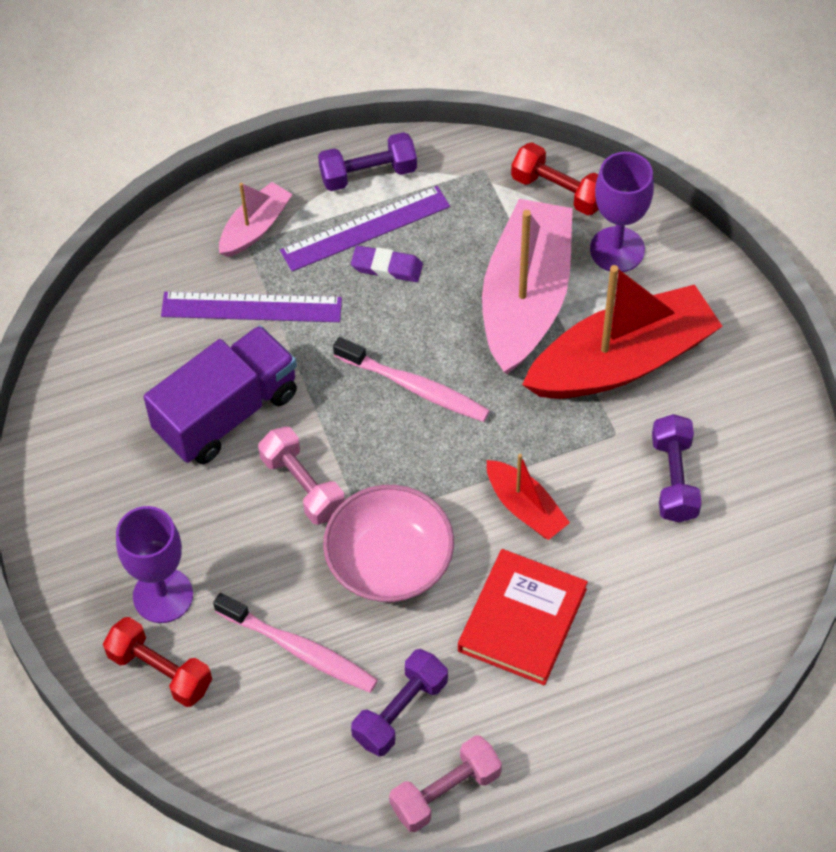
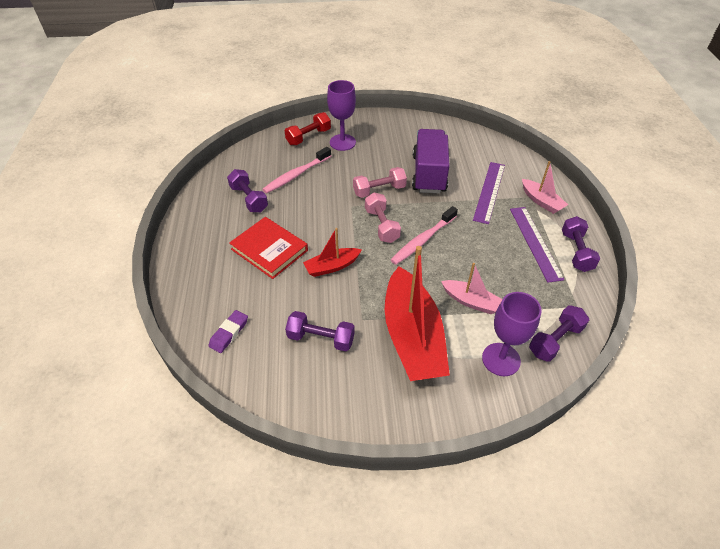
camera: 105 degrees right, 10 degrees down
(227, 413) = (429, 174): purple truck -> purple truck turned 150 degrees counterclockwise
(387, 267) = (506, 246): purple eraser -> purple eraser (229, 333)
(389, 561) = (325, 210): pink bowl -> none
(445, 792) = (203, 205): pink dumbbell -> pink dumbbell (381, 225)
(526, 298) = (471, 301): pink boat -> pink boat, size x0.49
(558, 191) = (555, 340): red dumbbell -> purple dumbbell

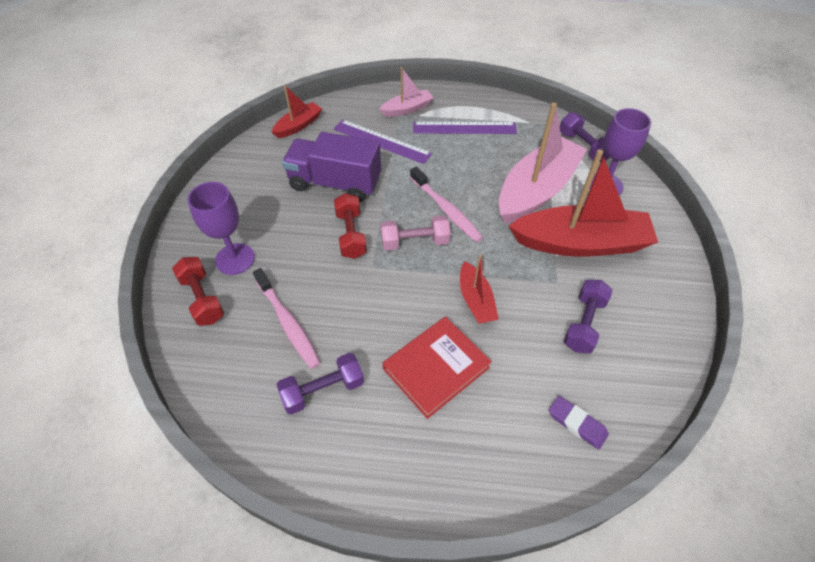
camera: 80 degrees left, 5 degrees up
(379, 190) = (351, 234): pink dumbbell -> red dumbbell
(471, 301) = (536, 190): pink boat -> pink boat, size x2.02
(485, 144) = (298, 125): none -> red boat
(576, 252) = (480, 106): purple dumbbell -> none

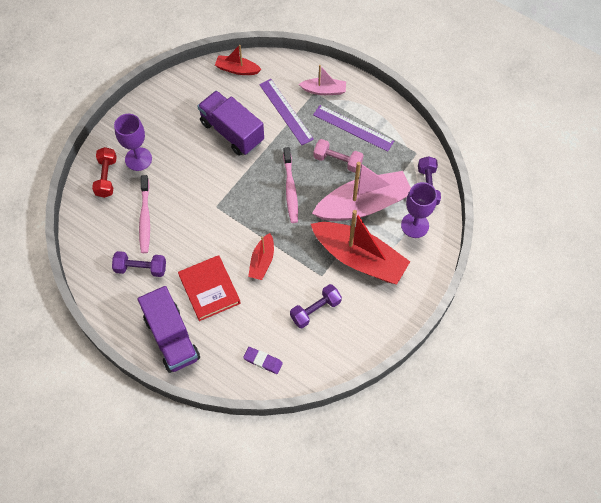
camera: 30 degrees right, 10 degrees up
(298, 125) = (237, 69): red boat -> red boat turned 150 degrees counterclockwise
(351, 234) = (217, 177): red dumbbell -> none
(415, 242) = (253, 202): pink dumbbell -> pink dumbbell (337, 161)
(432, 464) = (171, 338): none -> purple truck
(436, 368) = (209, 289): red book -> red book turned 75 degrees clockwise
(577, 424) = (263, 361): purple eraser -> purple eraser turned 45 degrees counterclockwise

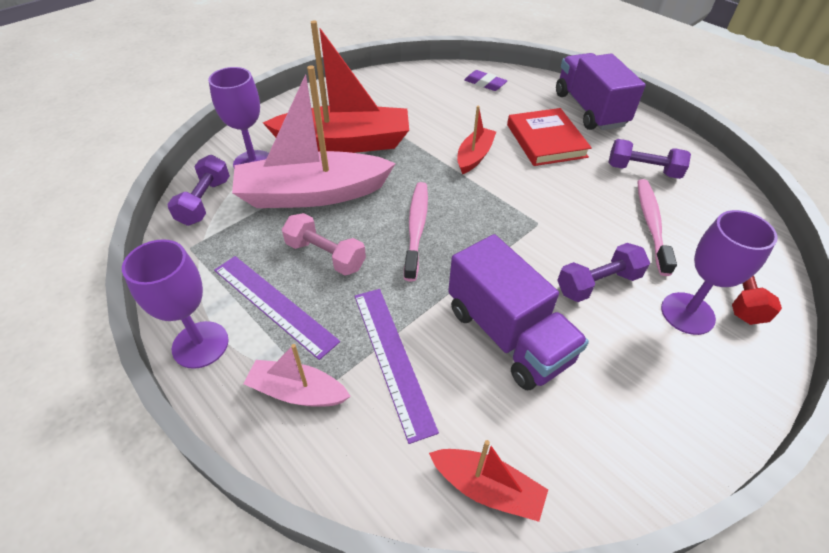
camera: 170 degrees left, 15 degrees down
(315, 310) = (417, 109): purple dumbbell -> purple dumbbell (598, 283)
(359, 258) = (345, 143): red boat -> red boat turned 135 degrees clockwise
(378, 103) = (200, 344): none -> purple goblet

